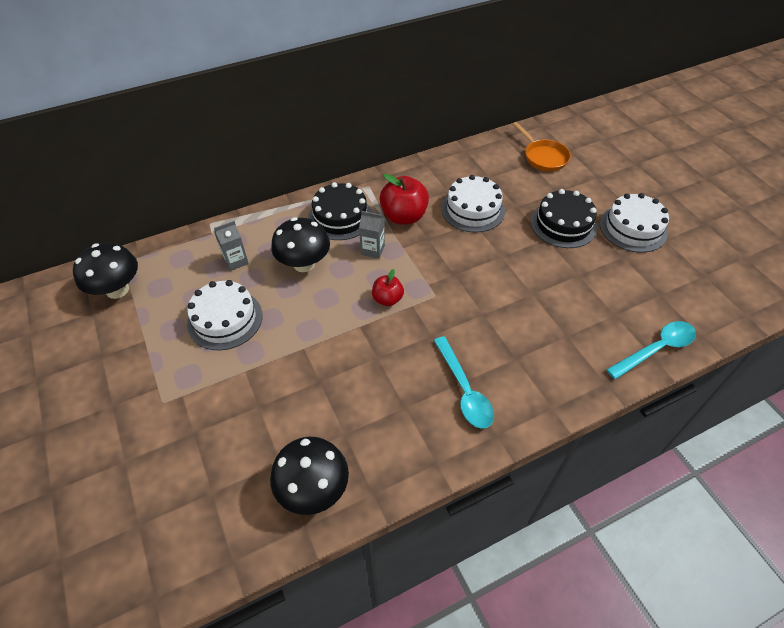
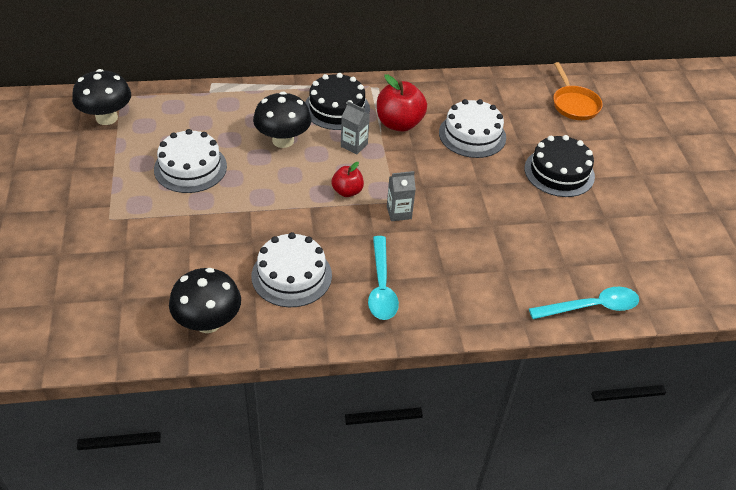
camera: 15 degrees right, 5 degrees down
(236, 261) = (221, 121): grey carton -> grey carton (399, 212)
(633, 228) = (632, 195): white cake -> white cake (291, 275)

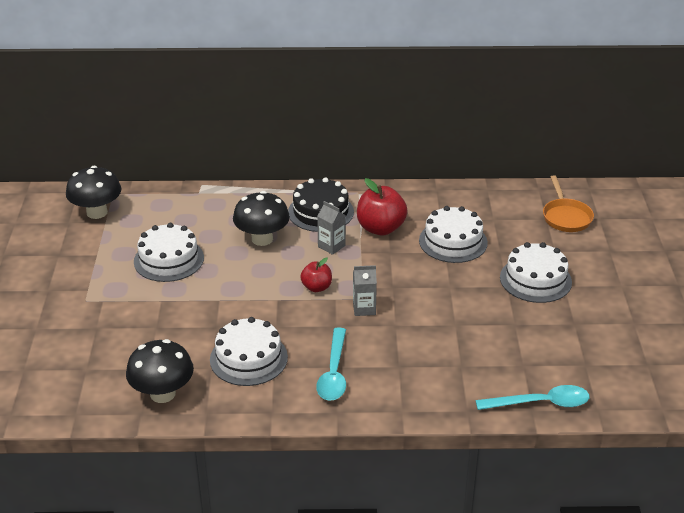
camera: 10 degrees right, 10 degrees down
(559, 172) = (535, 279): black cake -> white cake

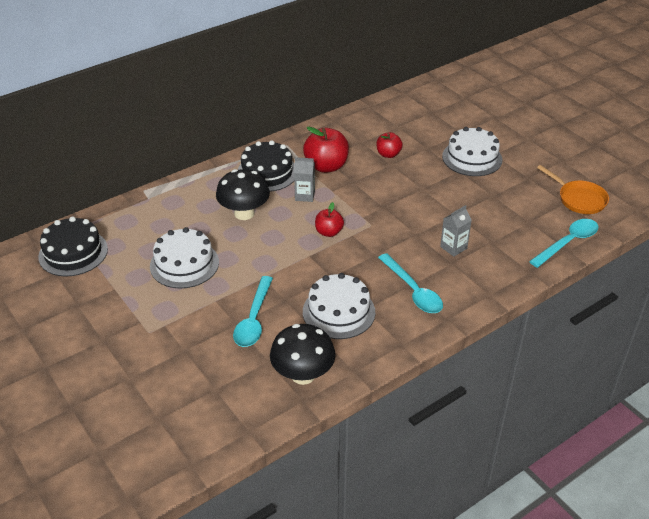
camera: 35 degrees left, 5 degrees up
(97, 212) = (73, 253): black mushroom -> black cake
(173, 330) = (254, 319): none -> turquoise spoon
(364, 308) = (381, 232): grey carton -> grey carton (453, 247)
(453, 241) = (388, 154): white cake -> red apple
(566, 217) = (443, 105): orange pan -> orange pan (579, 199)

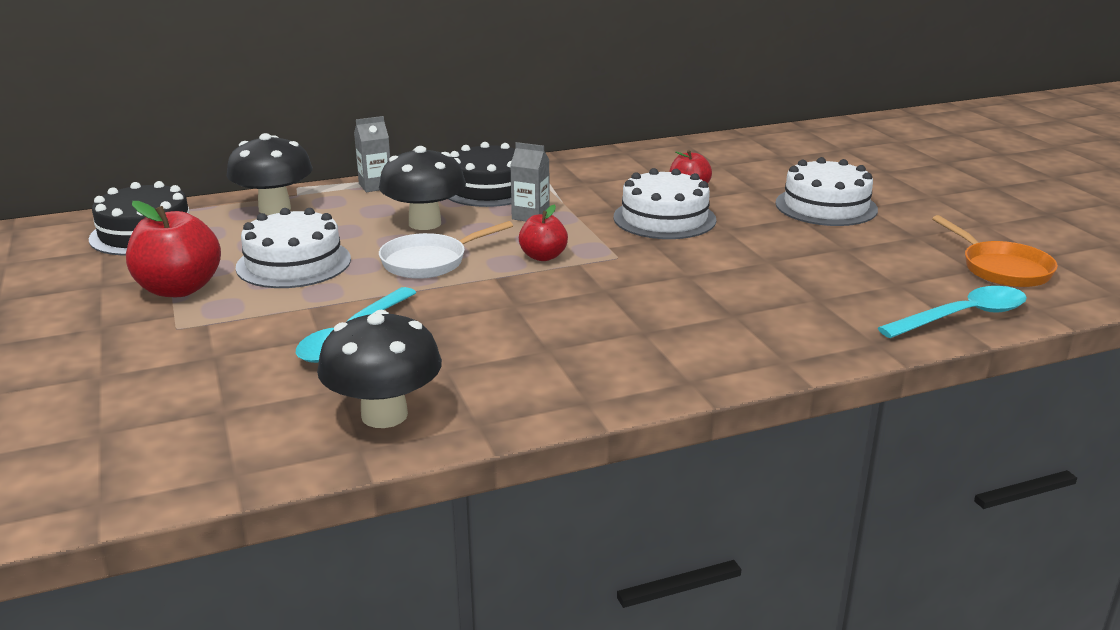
camera: 15 degrees right, 15 degrees down
(142, 215) = (274, 209): none -> black mushroom
(265, 248) = (429, 262): none -> white pan
(326, 166) = (583, 191): red apple -> red apple (179, 289)
(338, 312) = (500, 346): white cake -> white cake (664, 218)
(413, 291) = (646, 338): turquoise spoon -> none
(453, 247) = (745, 297): grey carton -> grey carton (375, 186)

